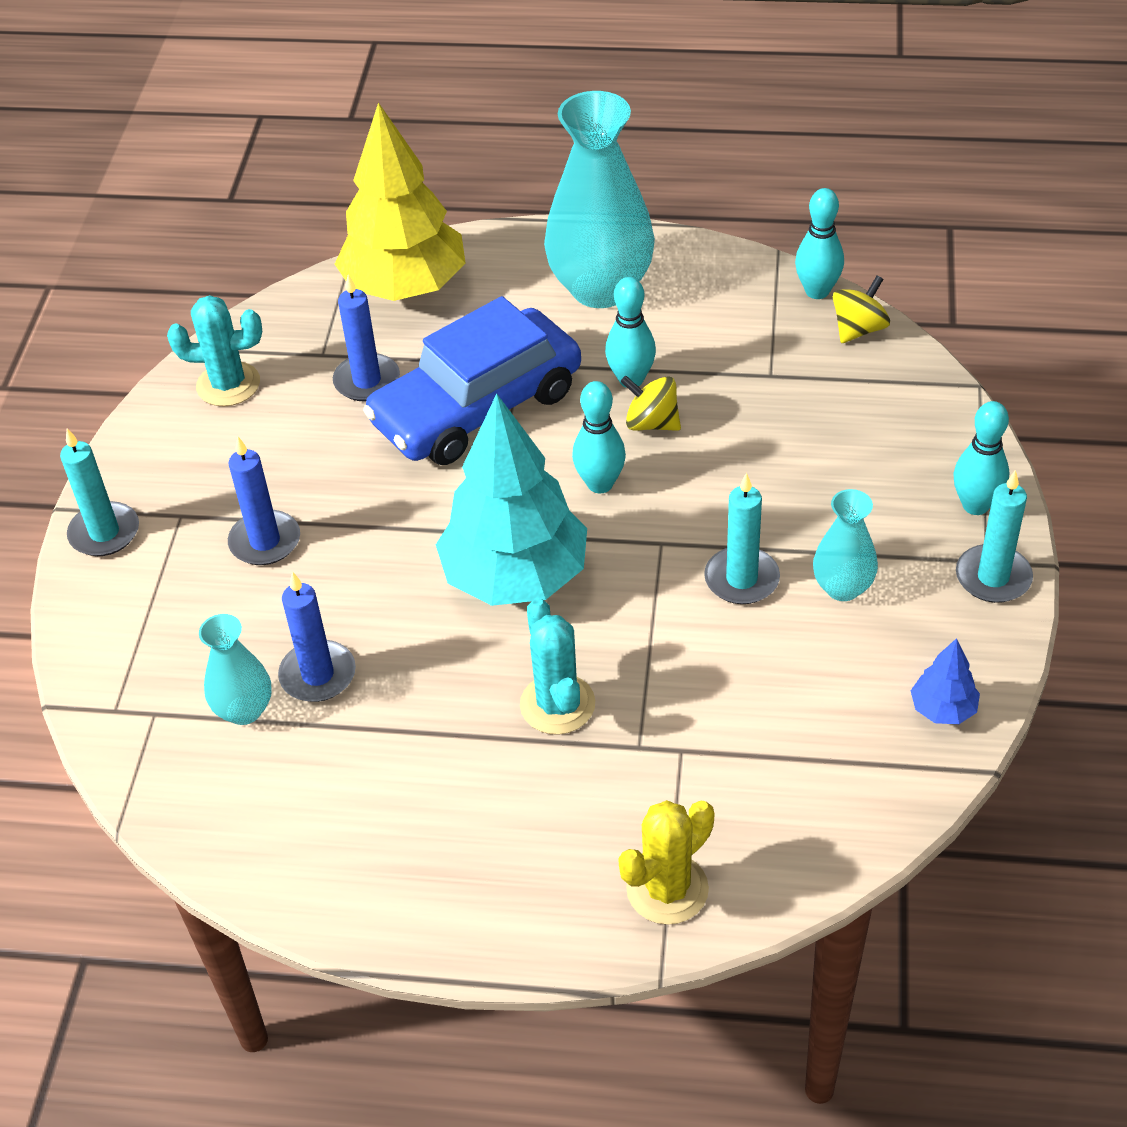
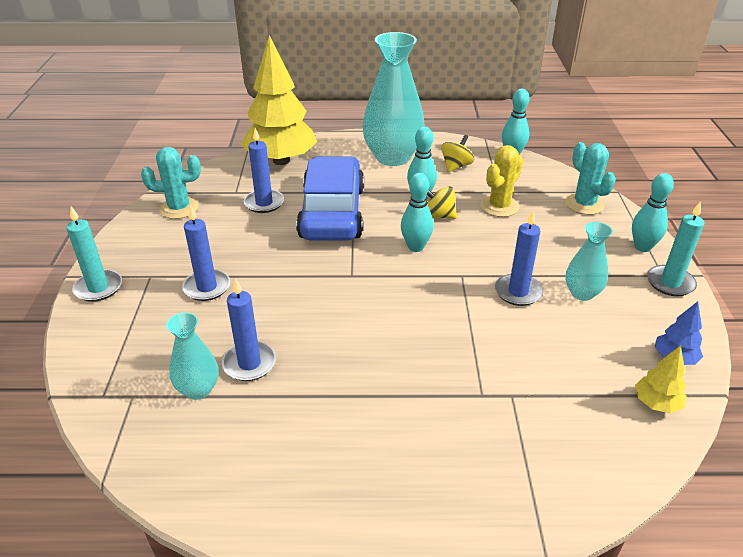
camera: 10 degrees left, 10 degrees down
(477, 407) = (332, 213): blue car -> blue car turned 135 degrees clockwise
(515, 577) = (374, 298): turquoise tree -> none
(557, 704) = (419, 372): turquoise cactus -> turquoise cactus (584, 204)
(667, 889) = (531, 493): yellow cactus -> yellow cactus (499, 206)
(741, 579) = (518, 292): turquoise candle -> blue candle
(859, 329) = (541, 170): yellow spinning top -> yellow spinning top (456, 166)
(886, 778) = (656, 403): none -> yellow tree

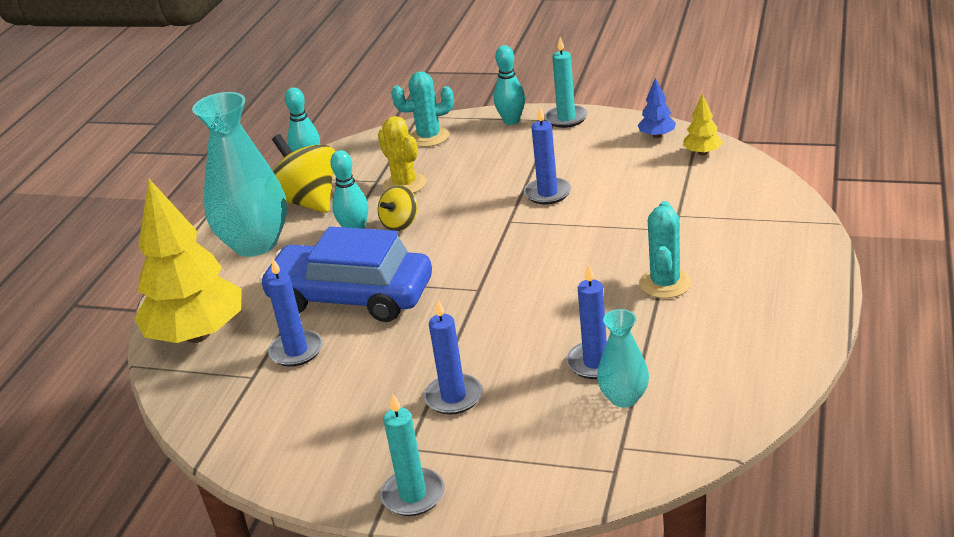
camera: 70 degrees left, 5 degrees down
(179, 208) = (261, 429): turquoise cactus -> turquoise cactus (665, 283)
(415, 247) = (449, 244): turquoise bowling pin -> none
(456, 166) = (307, 202): yellow spinning top -> yellow spinning top, size x1.83
(582, 293) = (562, 161): turquoise vase -> none

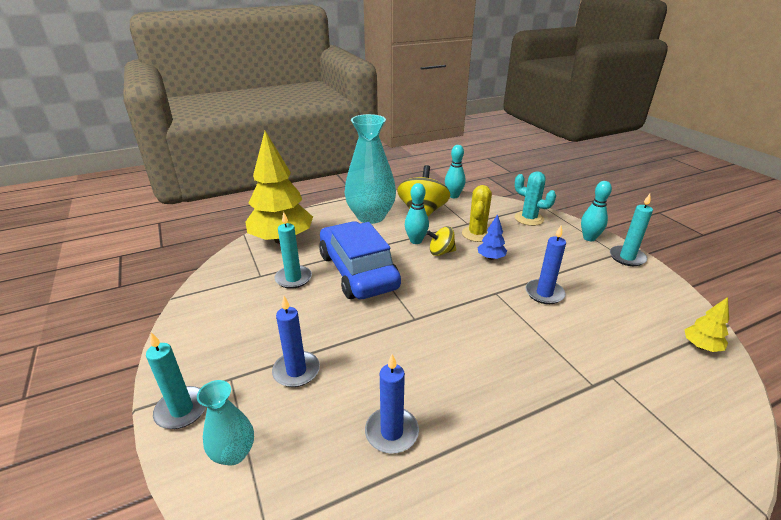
camera: 45 degrees right, 0 degrees up
(296, 351) = (293, 278): blue candle -> turquoise candle
(624, 398) = (363, 480): turquoise vase -> turquoise vase (234, 453)
(657, 136) = (679, 309): blue tree -> blue tree (490, 258)
(665, 283) = (525, 420): turquoise cactus -> none

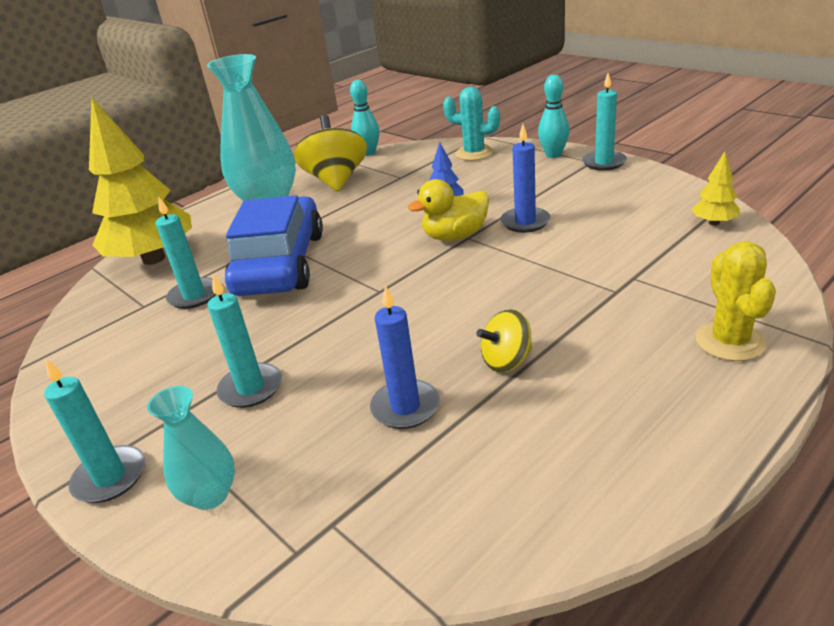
camera: 15 degrees left, 0 degrees up
(296, 371) = (251, 388): blue candle -> turquoise candle
(358, 271) = (280, 263): blue car -> blue car turned 45 degrees clockwise
(416, 241) = (342, 212): turquoise bowling pin -> none
(441, 252) = (380, 215): yellow spinning top -> yellow spinning top (506, 361)
(477, 234) = (417, 185): yellow cactus -> yellow cactus (729, 341)
(487, 288) = (455, 236): none -> yellow duck

